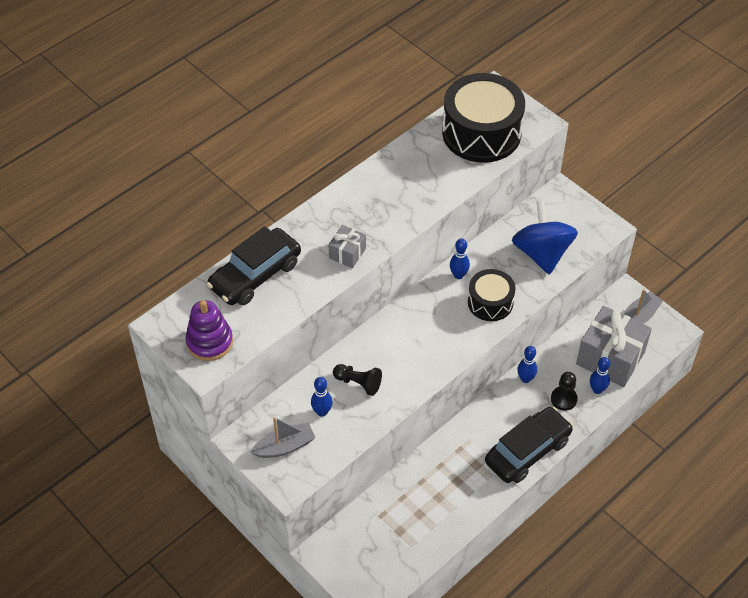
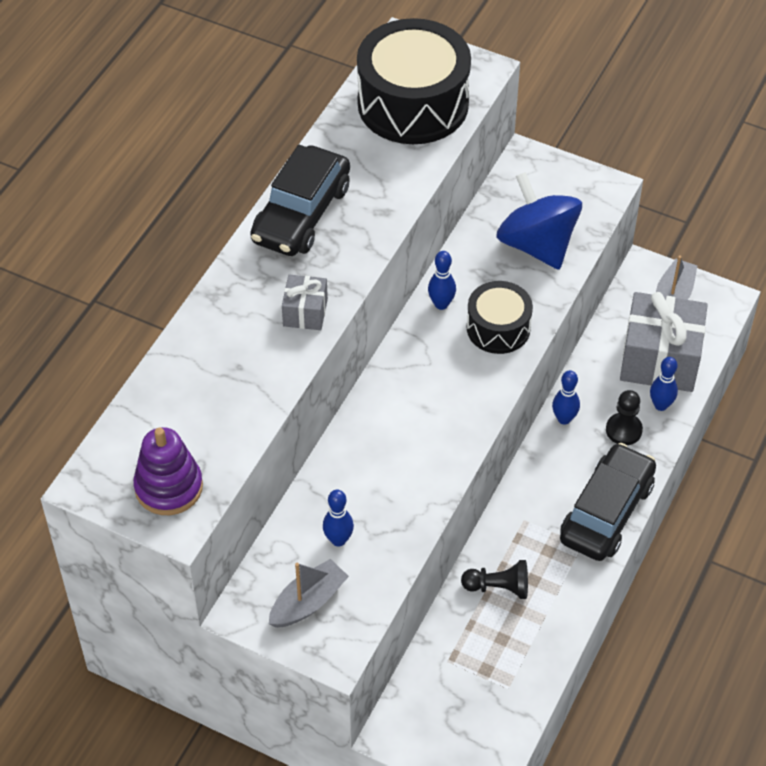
camera: 20 degrees left, 0 degrees up
(255, 275) = (191, 378): black car -> black car (301, 214)
(358, 383) = (371, 486): black pawn -> black pawn (498, 587)

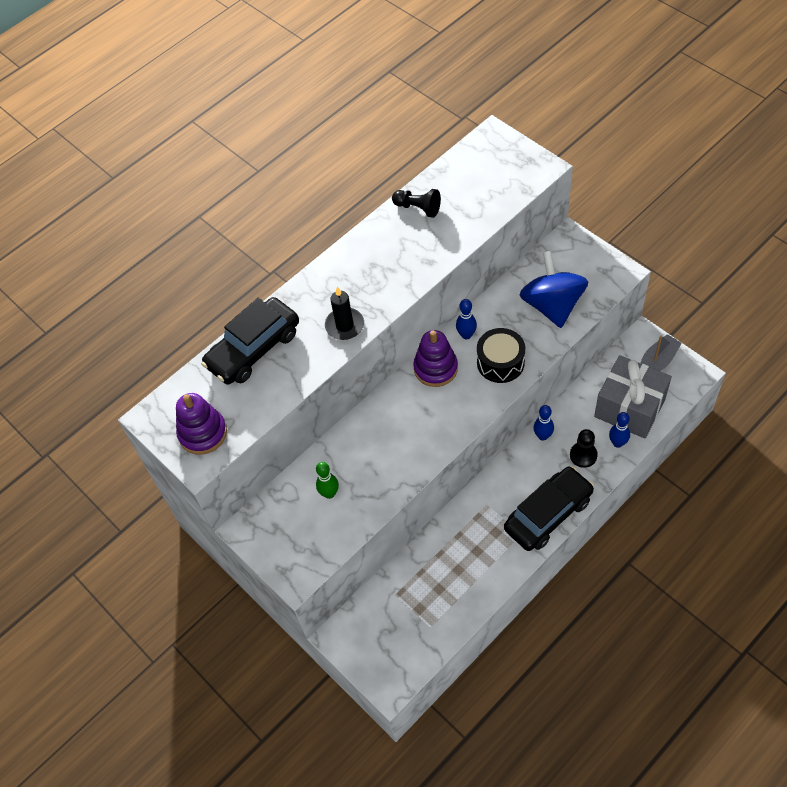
camera: 25 degrees right, 5 degrees up
(301, 214) = (370, 251): black car -> black car (253, 349)
(305, 312) = (344, 325): grey gift -> black candle
(308, 602) = (292, 534): grey boat -> none
(338, 540) = (329, 493): blue bowling pin -> green bowling pin
(413, 103) = (481, 183): black drum -> none
(417, 354) = (435, 368): none -> purple stacking toy
(498, 587) = (450, 550): black pawn -> black pawn (418, 208)

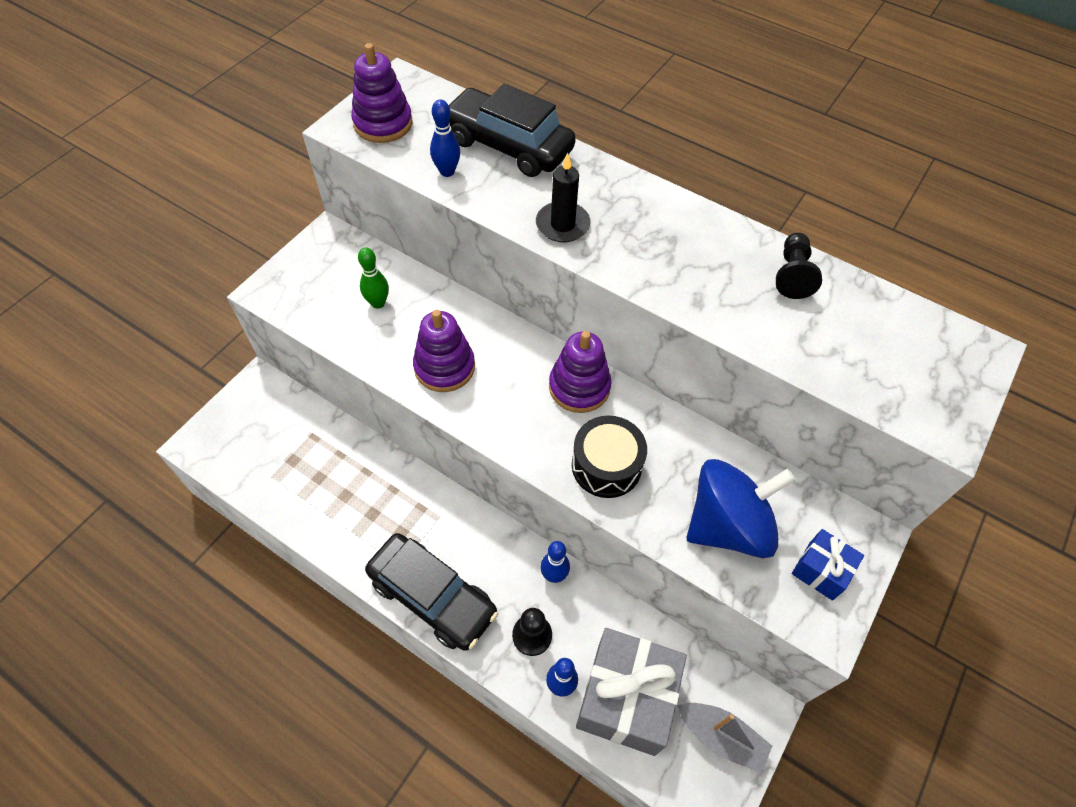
camera: 70 degrees right, 0 degrees up
(401, 451) = (444, 367): none -> purple stacking toy
(466, 335) = (643, 416): blue bowling pin -> blue bowling pin (447, 171)
(587, 266) = (821, 570): none -> blue gift

